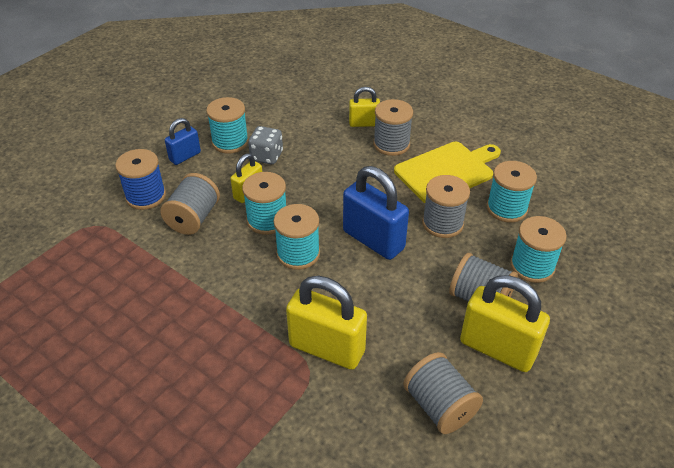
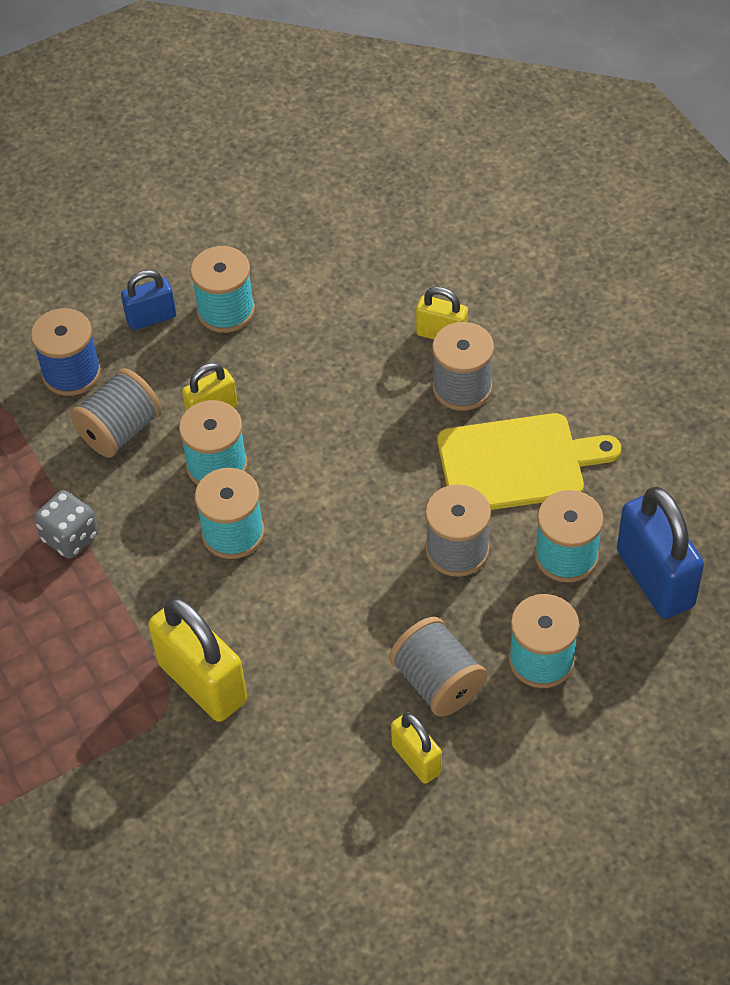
camera: 25 degrees right, 10 degrees up
(267, 156) = (266, 353): grey dice -> grey dice (70, 537)
(373, 240) = (345, 545): blue padlock -> blue padlock (655, 578)
(439, 406) = (299, 805): grey spool -> none
(497, 349) = (416, 759): yellow padlock -> yellow padlock, size x0.56

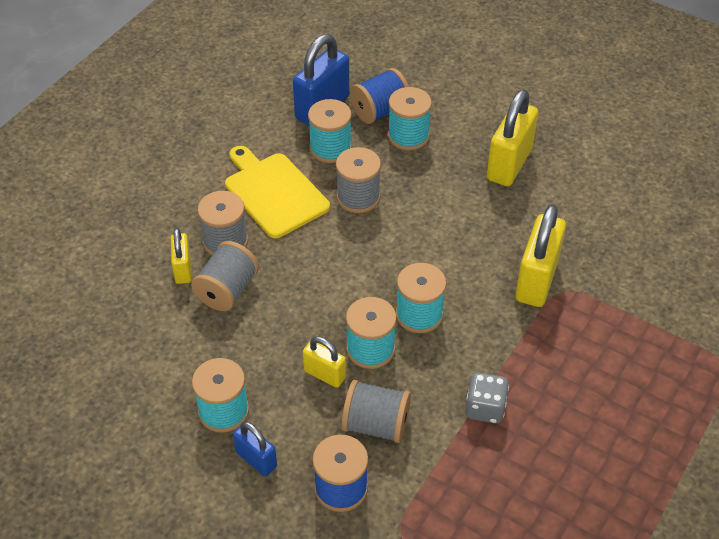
camera: 120 degrees left, 5 degrees down
(416, 759) = (509, 164): yellow padlock -> yellow padlock, size x1.79
(438, 682) = (454, 173): grey spool -> grey spool (227, 290)
(612, 647) = (380, 111): none -> blue spool

